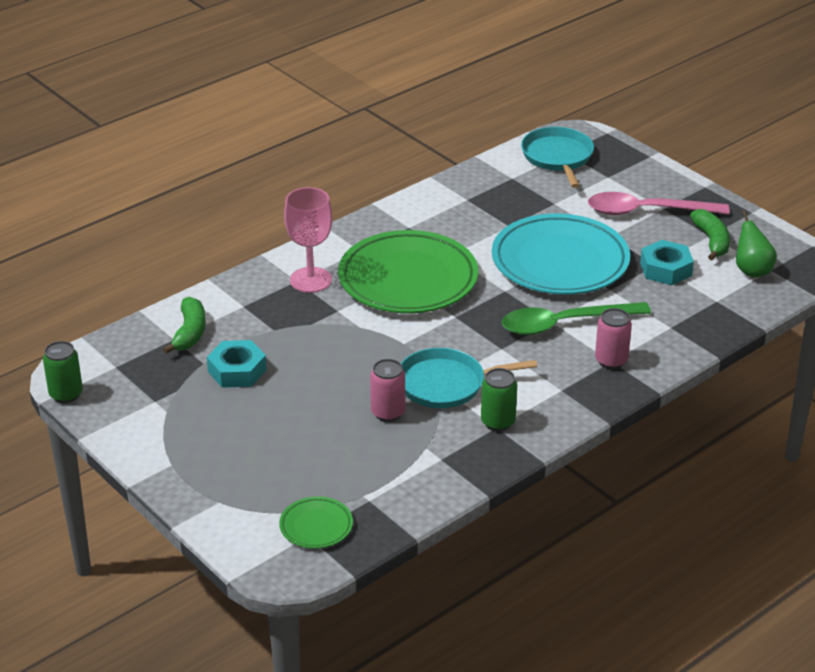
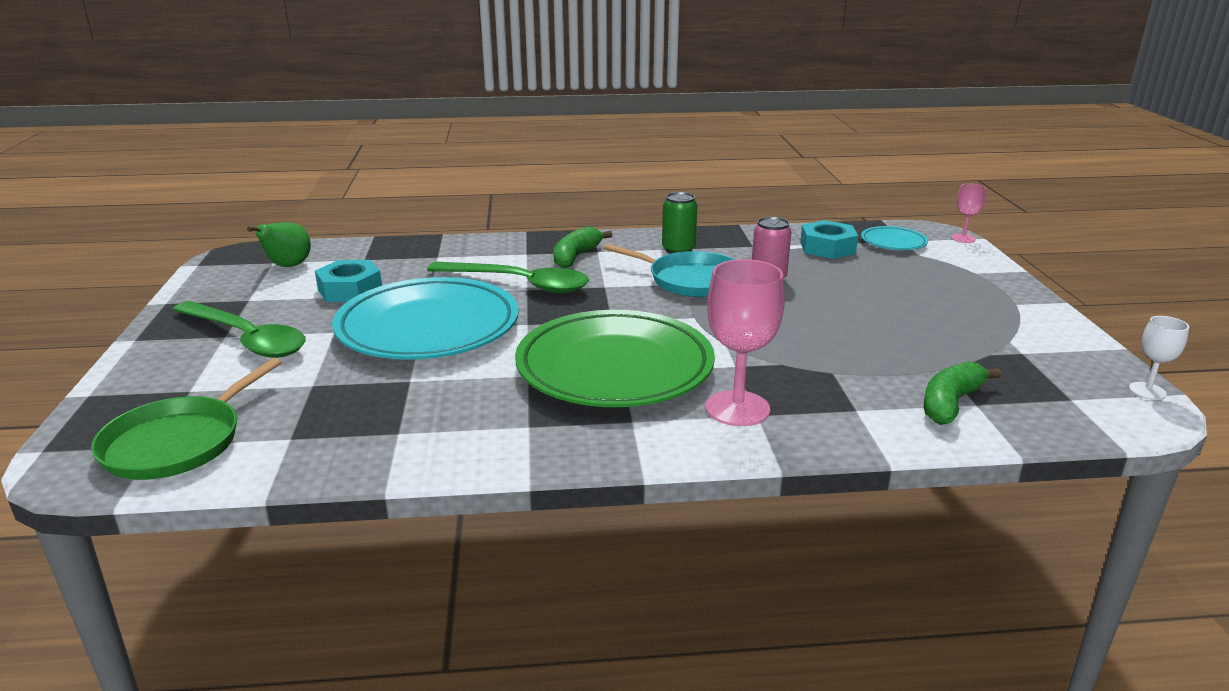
camera: 145 degrees left, 10 degrees down
(66, 394) = (1147, 391): green can -> white goblet
(237, 371) = (905, 349): turquoise nut -> turquoise nut (827, 248)
(250, 568) = (963, 238): none -> pink goblet
(316, 526) = (893, 242): green plate -> turquoise plate
(558, 157) = (178, 442): turquoise pan -> green pan
(611, 360) = (526, 253): pink can -> none
(647, 211) = (246, 339): pink spoon -> green spoon
(712, 241) = (260, 295): green banana -> green banana (576, 256)

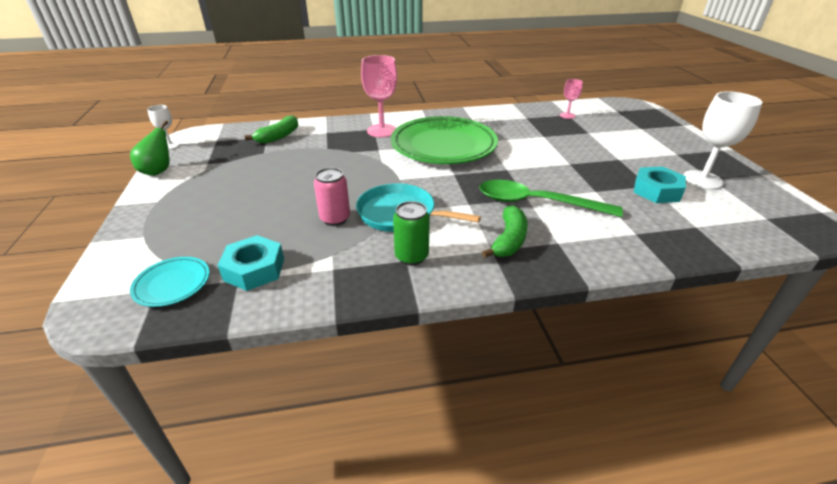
camera: 175 degrees right, 10 degrees up
(178, 442) = (609, 112): green pan -> none
(246, 339) = (661, 152): green spoon -> none
(264, 299) = (702, 180): none -> white goblet
(288, 266) = (745, 214): green pear -> green pear (158, 171)
(428, 328) = (566, 164): turquoise plate -> none
(963, 238) = (80, 298): pink goblet -> pink goblet (567, 115)

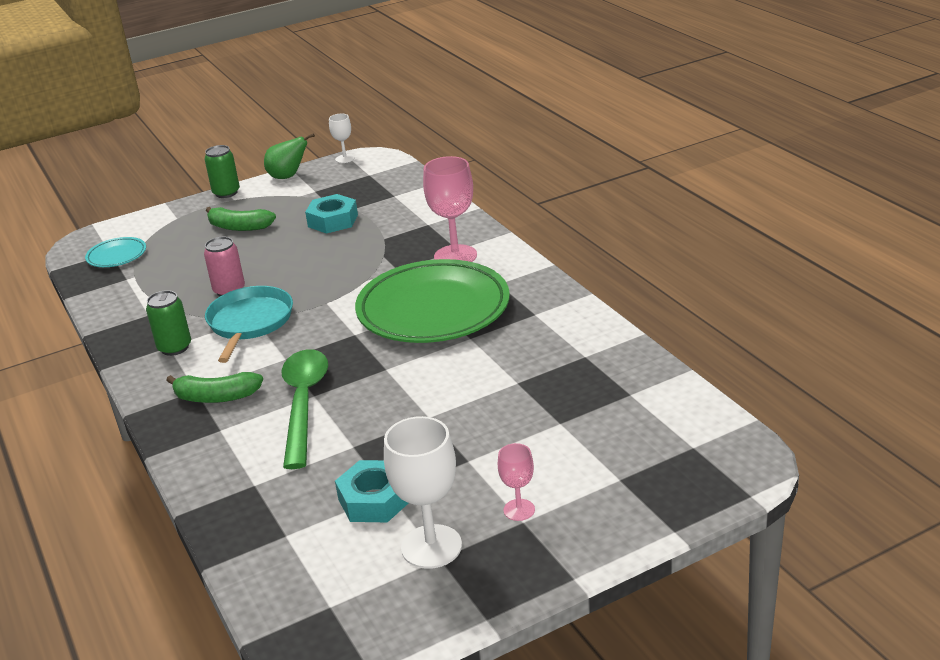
camera: 75 degrees right, 5 degrees down
(136, 203) = (226, 193): none -> green can
(254, 269) = (141, 280): turquoise nut -> turquoise nut (333, 221)
(279, 136) = (399, 202): green banana -> green banana (239, 227)
(567, 115) = (624, 394): pink goblet -> pink goblet (519, 510)

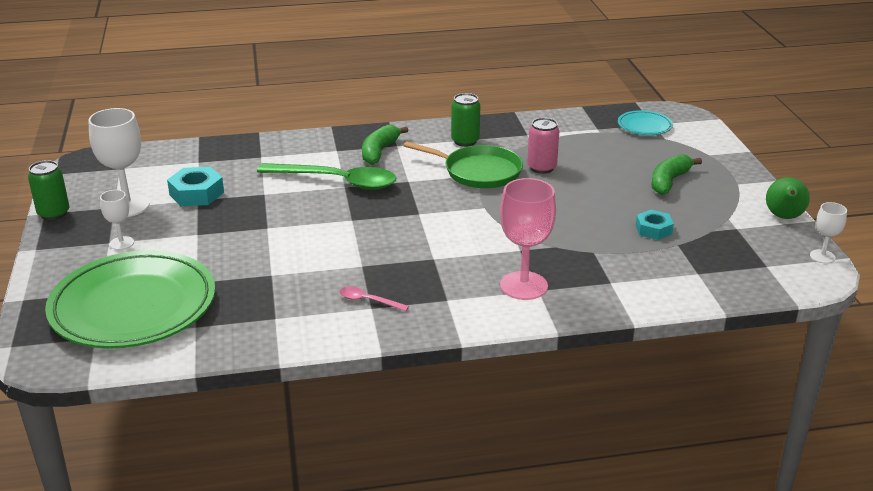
camera: 105 degrees right, 0 degrees up
(226, 193) = (756, 181): green can -> green can (54, 213)
(249, 322) = (478, 172): turquoise pan -> green pan
(333, 221) = (653, 229): turquoise nut -> turquoise nut, size x0.66
(433, 309) = (427, 256): green plate -> green plate (133, 307)
(519, 510) = (121, 243): pink goblet -> white goblet
(525, 318) = (368, 301): none -> pink spoon

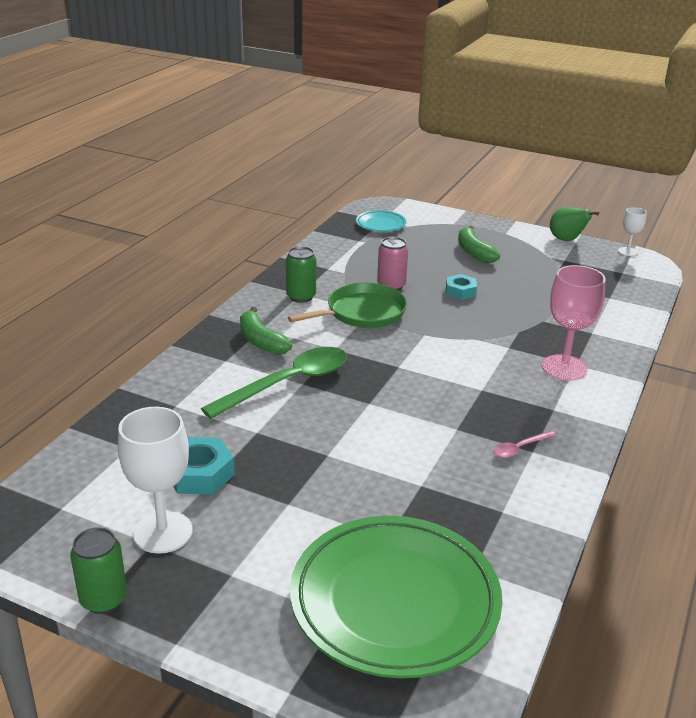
camera: 55 degrees left, 0 degrees up
(121, 243) = (245, 565): white goblet -> none
(653, 229) = (535, 286): turquoise nut -> turquoise nut (460, 291)

